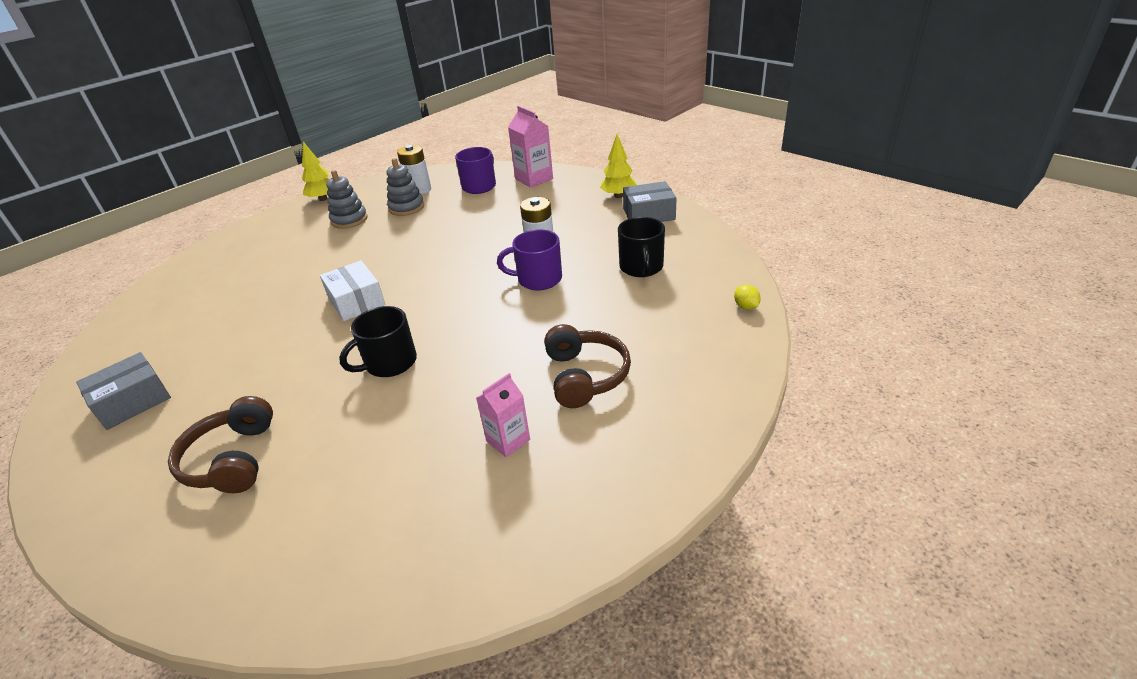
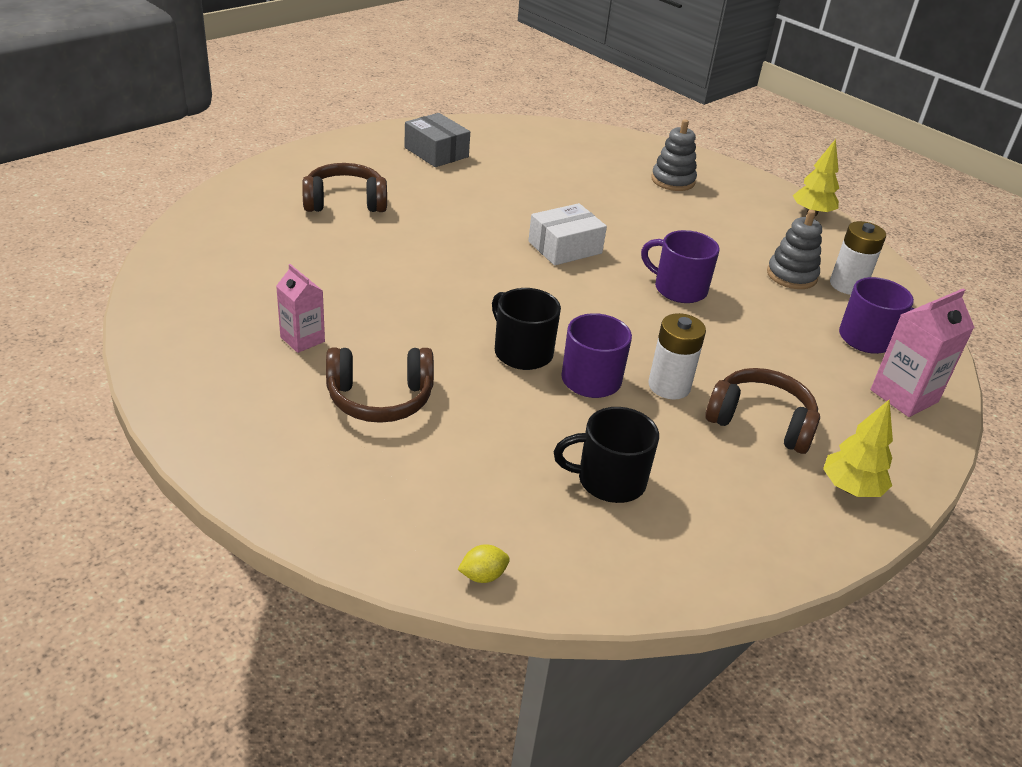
camera: 85 degrees right, 0 degrees up
(349, 220) = (754, 234): grey stacking toy -> grey stacking toy (673, 181)
(390, 363) = (447, 271): black mug -> black mug (522, 352)
(422, 248) = (679, 289): none -> purple mug
(569, 219) = (760, 422): none -> brown headphones
(649, 214) = (782, 516): grey box -> none

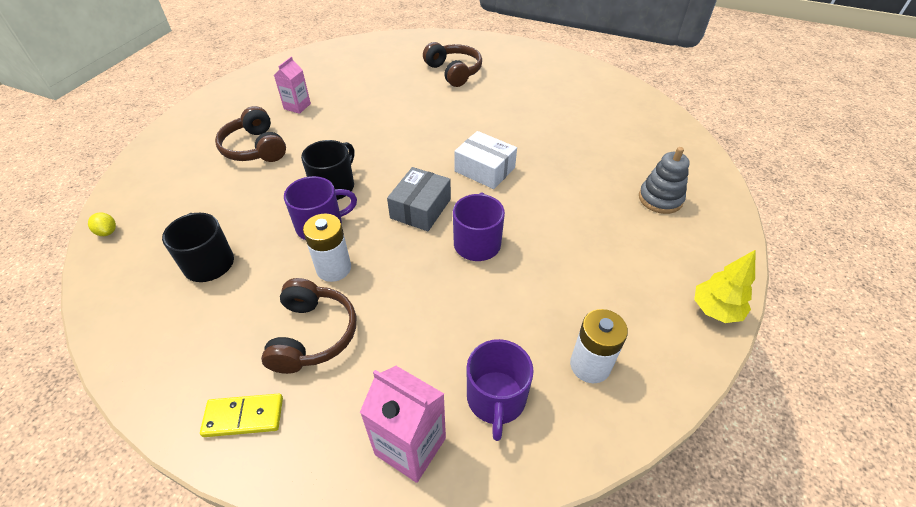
camera: 70 degrees right, 10 degrees up
(436, 152) = (557, 81): grey box -> grey box (420, 208)
(791, 275) = (567, 315): grey stacking toy -> none
(850, 489) = (244, 416): yellow tree -> yellow domino

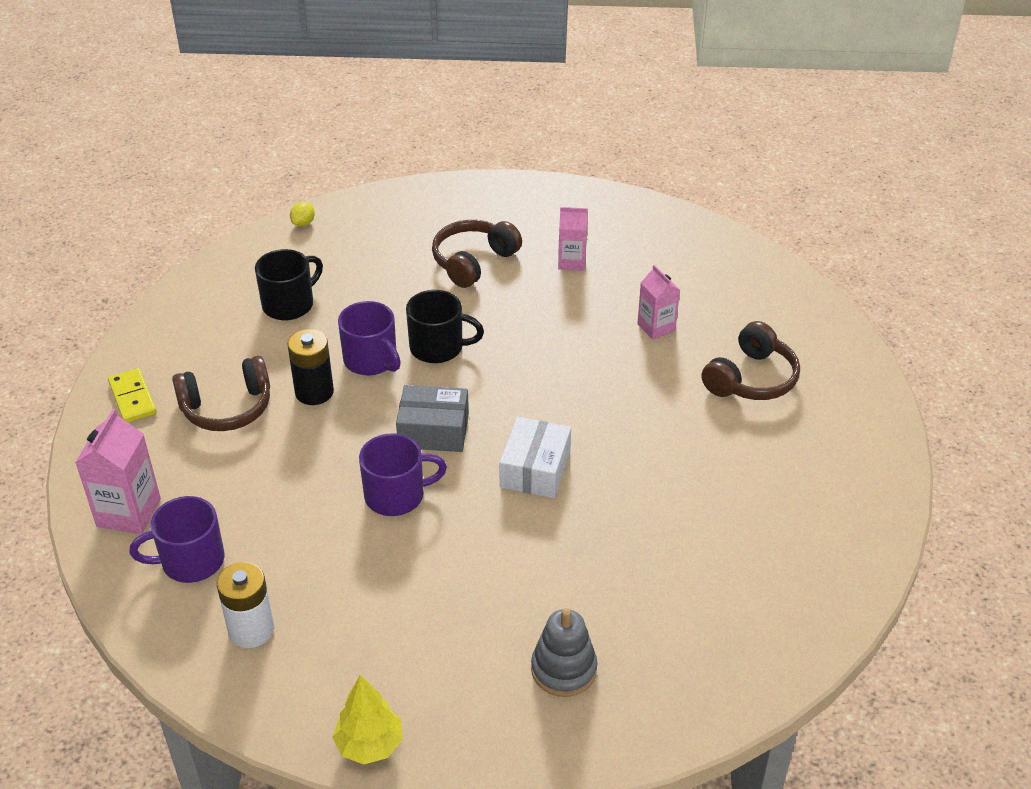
camera: 70 degrees right, 5 degrees down
(334, 268) = (314, 392): white battery -> black battery
(387, 91) = (656, 327): none -> pink carton

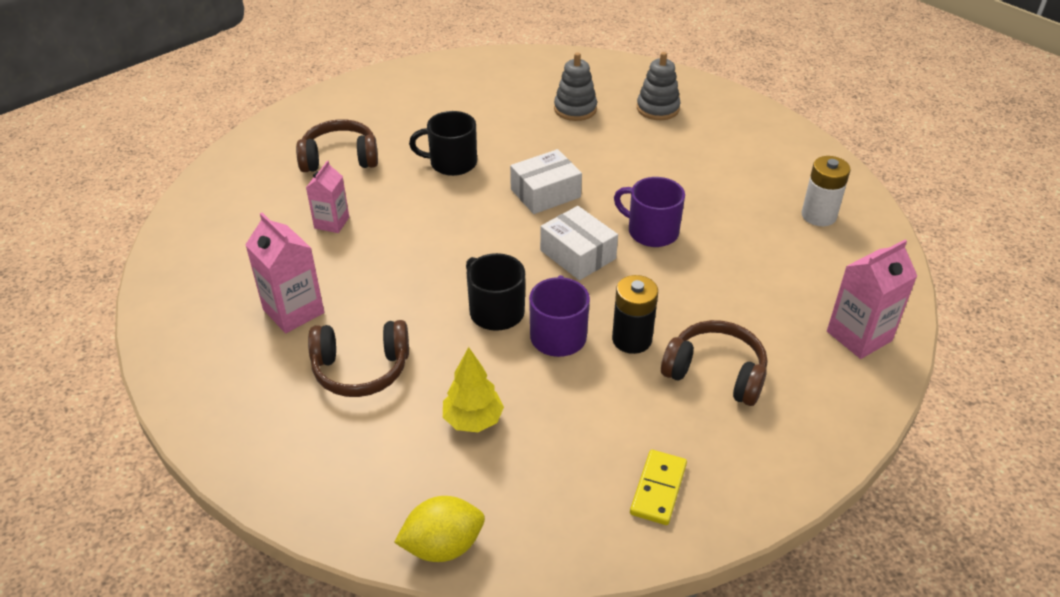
camera: 135 degrees left, 0 degrees up
(133, 398) = (794, 439): yellow domino -> yellow domino (658, 489)
(191, 561) = (831, 275): purple mug -> none
(289, 304) = (566, 443): black mug -> black mug (452, 163)
(303, 223) = (443, 546): yellow lemon -> yellow lemon, size x1.88
(369, 745) = (792, 135): yellow tree -> yellow tree (473, 420)
(433, 430) = (578, 254): grey box -> white box
(572, 262) = (293, 311): pink carton -> pink carton, size x1.52
(646, 597) = (575, 109): none -> grey stacking toy

